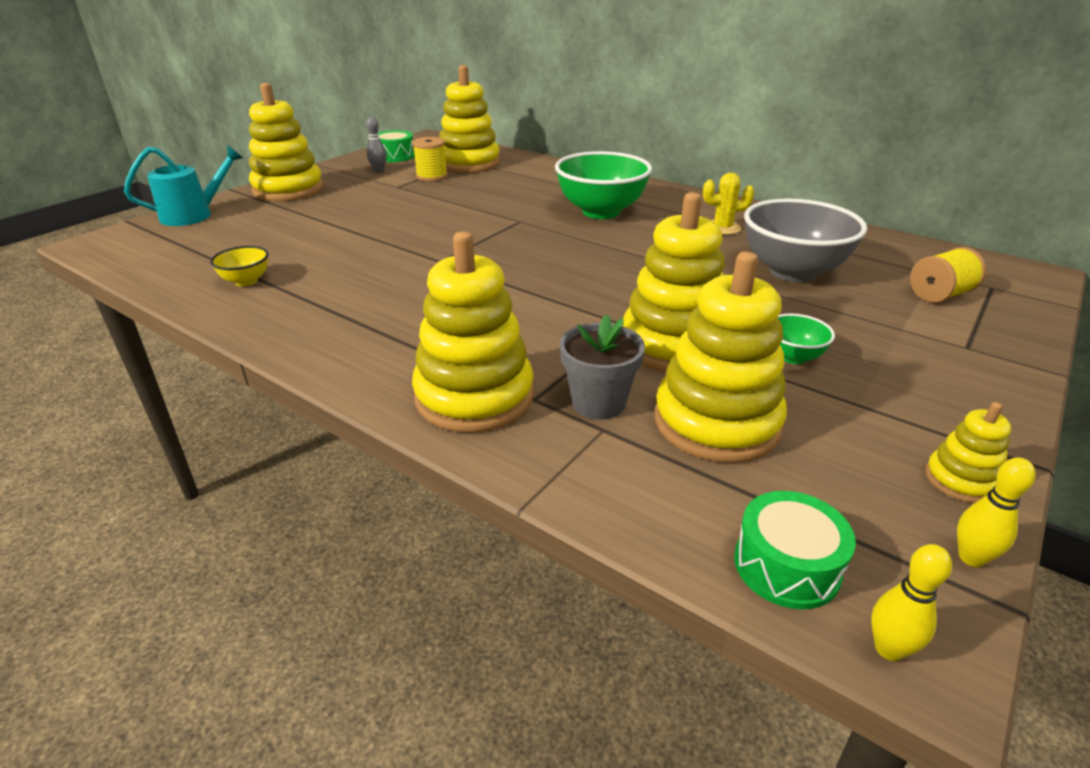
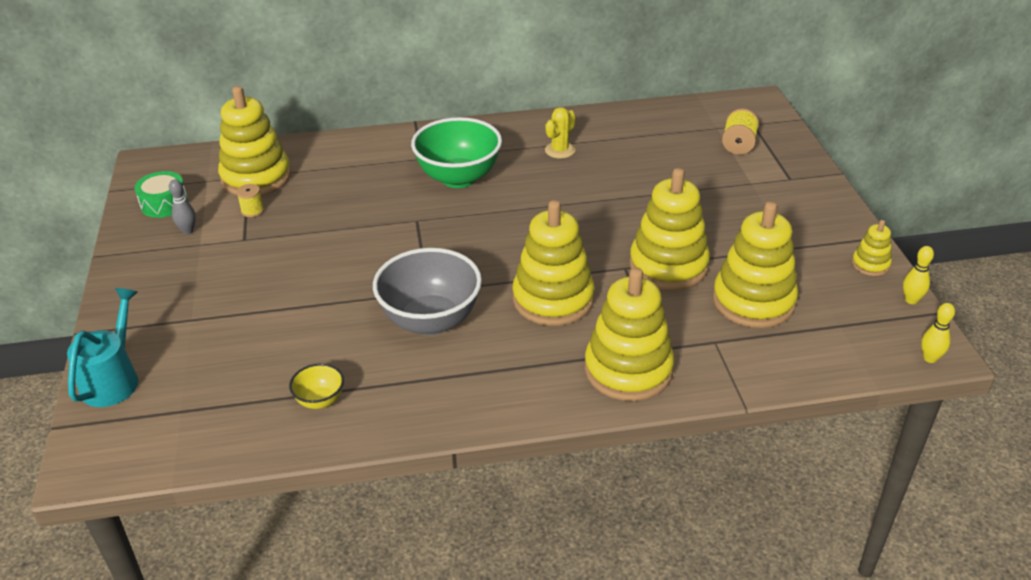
camera: 45 degrees left, 5 degrees up
(288, 190) = (144, 300): yellow stacking toy -> yellow stacking toy (553, 299)
(432, 176) = (252, 211): yellow spool -> yellow spool, size x0.65
(598, 403) = (690, 328): grey flower pot -> none
(786, 565) = (866, 351): green drum -> none
(792, 272) = (650, 169): grey bowl -> grey bowl (430, 321)
(793, 357) = (730, 236): green bowl -> none

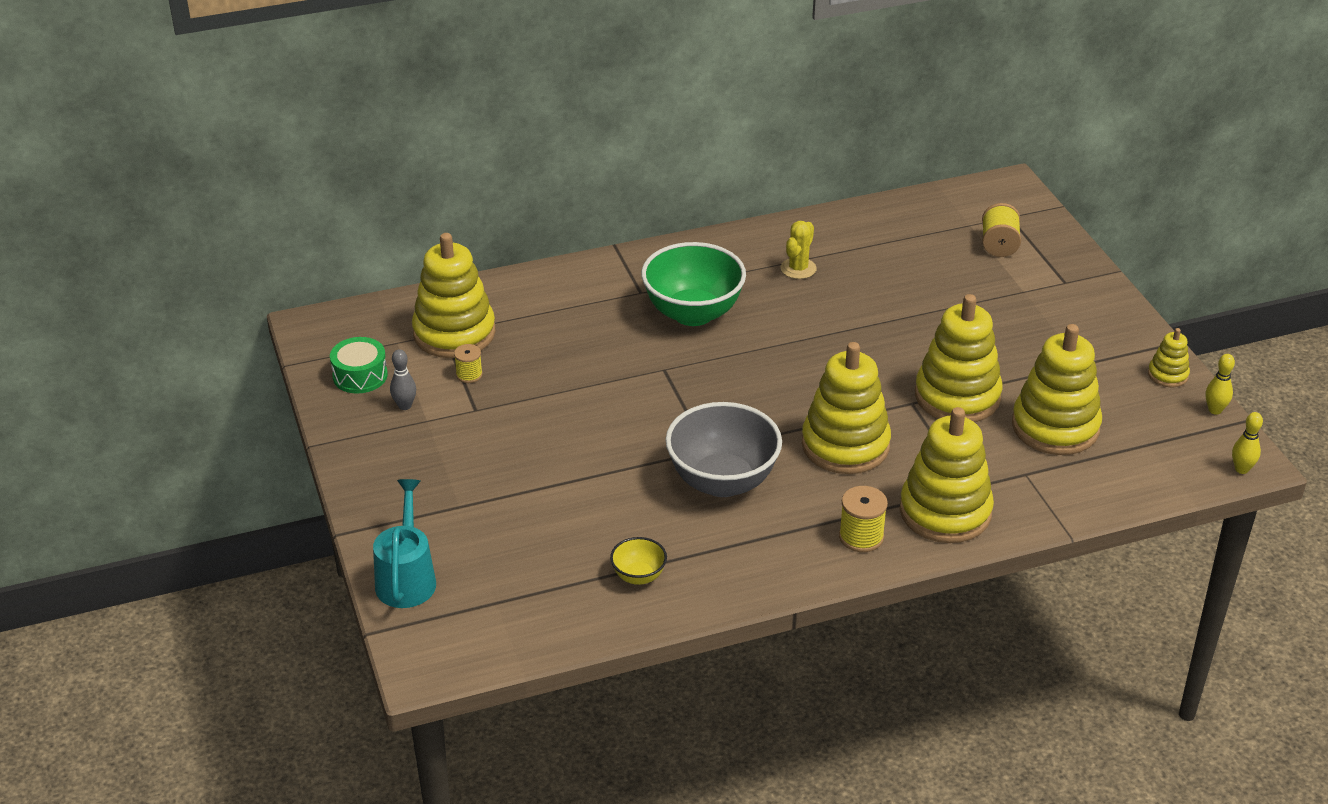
camera: 10 degrees left, 0 degrees up
(541, 385) = (861, 537): none -> yellow spool

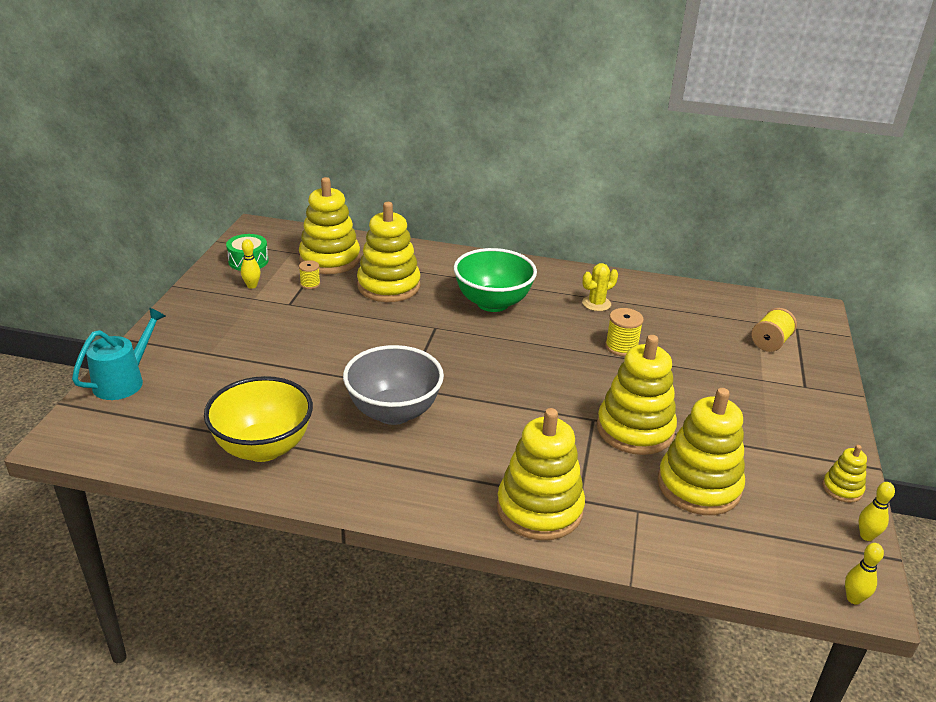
camera: 30 degrees right, 5 degrees down
(405, 406) = (252, 286): grey bowling pin -> yellow bowling pin
(638, 576) = (263, 448): yellow bowl -> yellow bowl, size x2.15
(845, 445) = (510, 426): yellow stacking toy -> yellow stacking toy (388, 286)
(861, 537) = (452, 496): yellow spool -> yellow spool (621, 347)

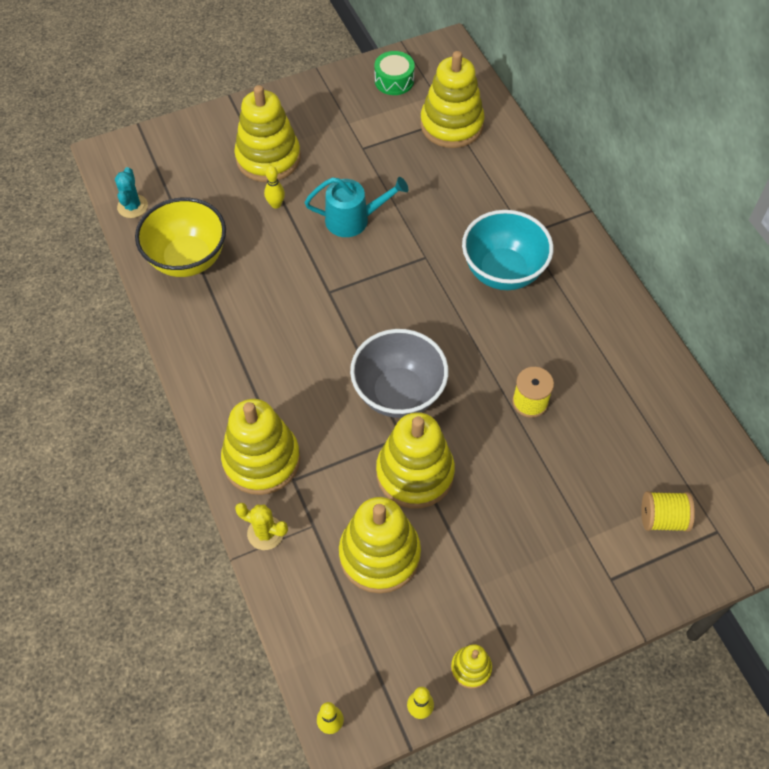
camera: 55 degrees right, 25 degrees up
(124, 381) = (187, 135): turquoise watering can -> turquoise watering can (354, 219)
(150, 453) = (132, 206): none -> turquoise cactus
(252, 286) = (363, 109): yellow bowling pin -> yellow bowling pin (276, 204)
(310, 284) = (403, 139): yellow spool -> none
(388, 286) = (453, 188): yellow stacking toy -> yellow stacking toy (268, 158)
(393, 412) = (291, 303): grey bowl -> grey bowl (398, 393)
(492, 303) = (503, 271): green bowl -> turquoise bowl
(596, 303) = (584, 346): yellow cactus -> yellow cactus (265, 533)

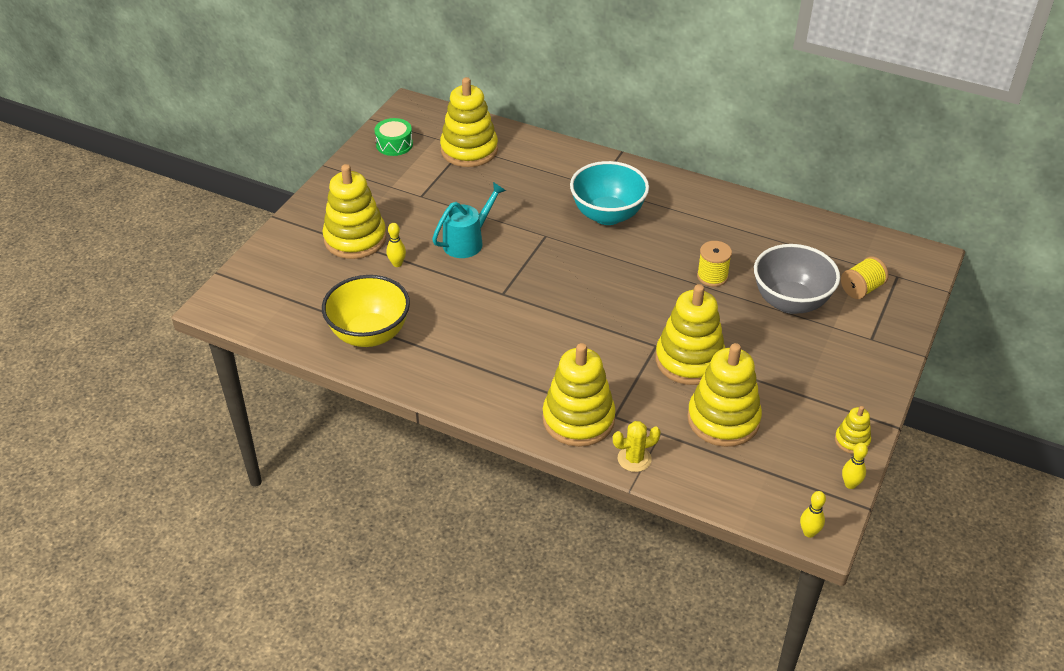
camera: 40 degrees left, 15 degrees down
(132, 206) = (281, 327): turquoise cactus -> none
(398, 393) = (623, 323): grey bowl -> grey bowl (790, 302)

